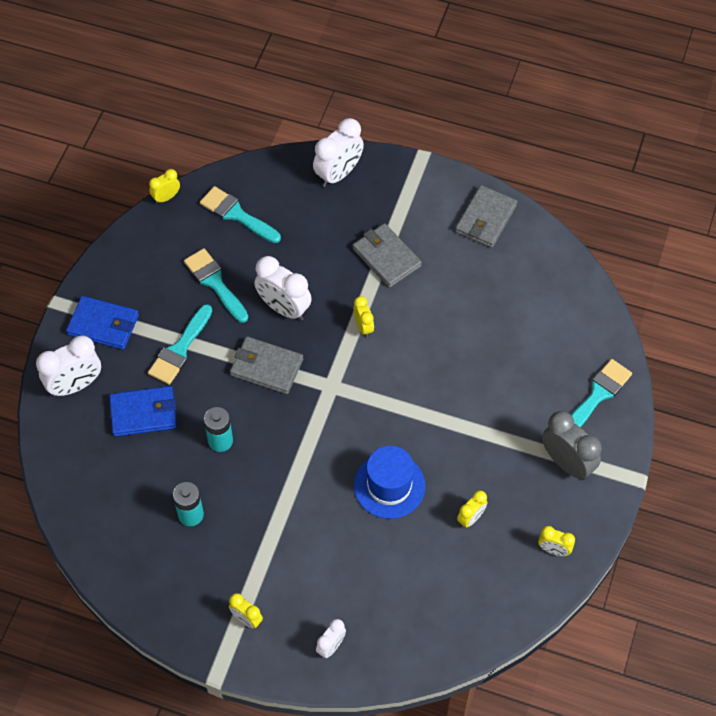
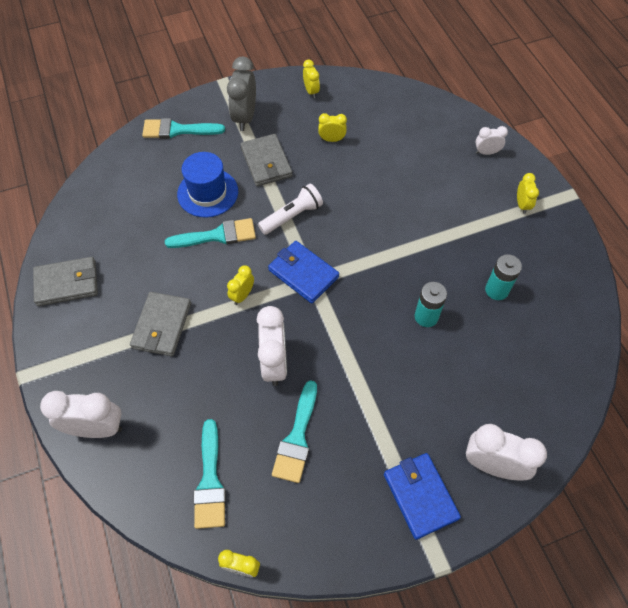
camera: 130 degrees left, 0 degrees up
(143, 413) = (460, 389): blue wallet -> blue wallet (303, 273)
(180, 349) = (382, 411): turquoise brush -> turquoise brush (217, 235)
(266, 367) = (338, 334): grey wallet -> grey wallet (266, 162)
(389, 486) = (354, 194): blue hat -> blue hat (207, 193)
(409, 417) = (292, 216): none -> white flashlight

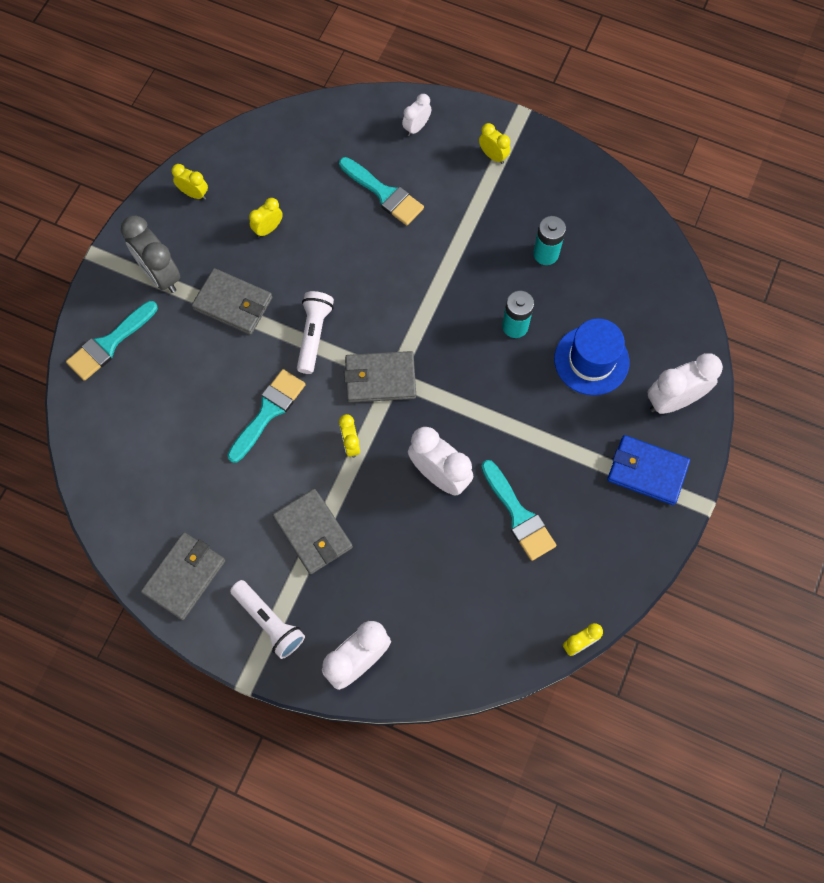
camera: 45 degrees left, 10 degrees up
(78, 353) = (269, 621): none -> white flashlight
(207, 193) = (213, 380): blue hat -> blue hat (591, 360)
(210, 481) = (490, 609): turquoise brush -> turquoise brush (384, 194)
(303, 273) = (380, 378): blue wallet -> grey wallet

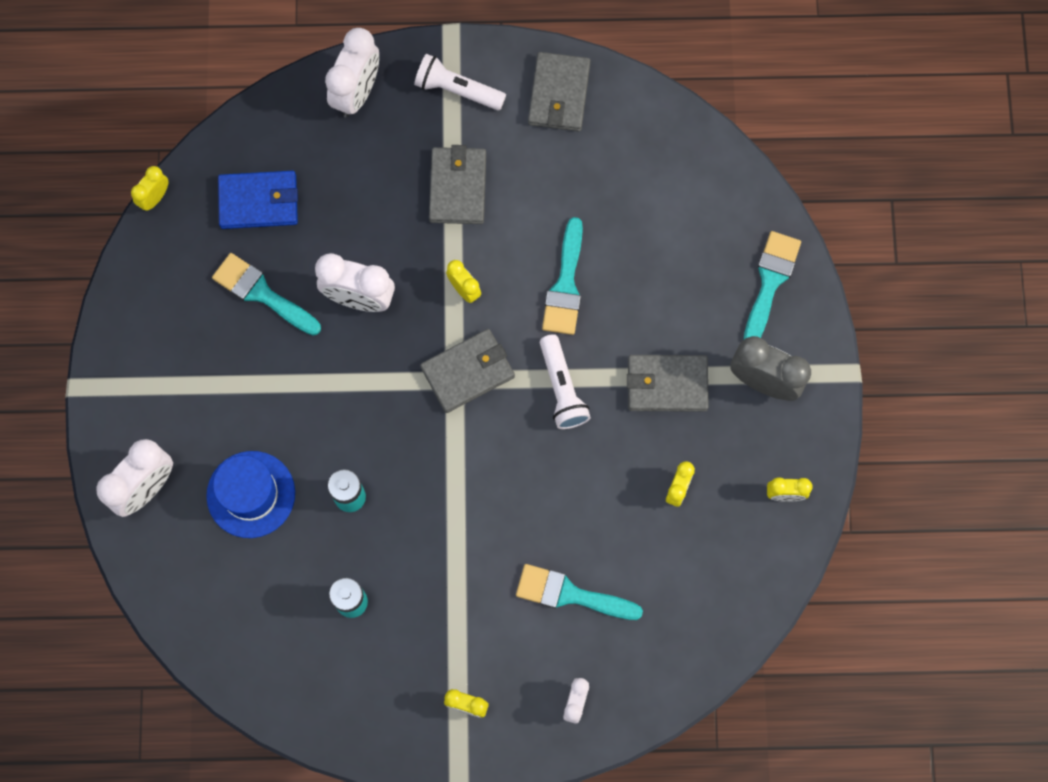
camera: 155 degrees right, 5 degrees up
(313, 532) = (458, 187): grey wallet -> grey wallet turned 60 degrees clockwise
(647, 471) = (147, 397): blue wallet -> blue wallet (259, 202)

